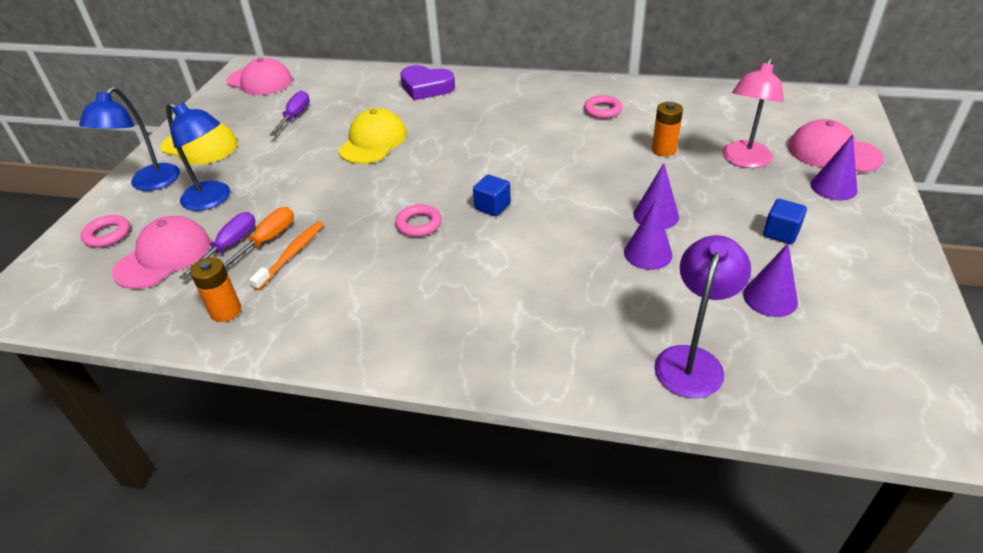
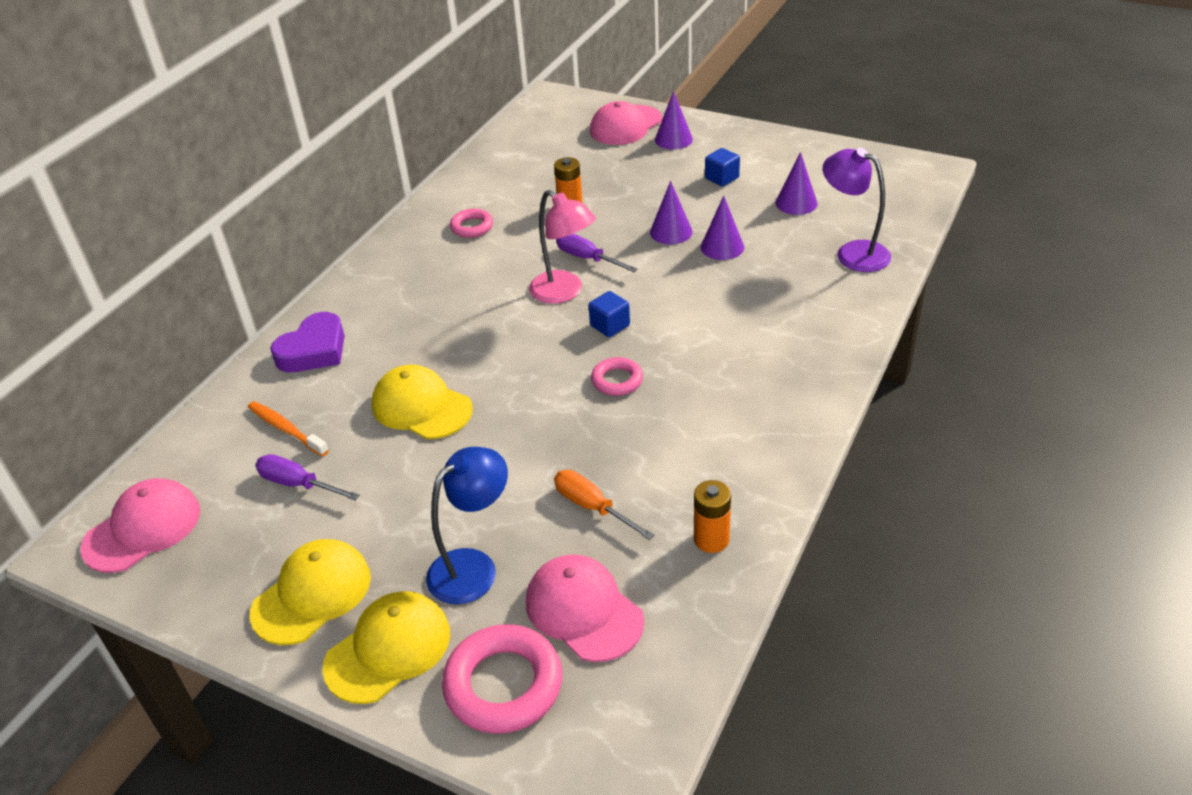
camera: 75 degrees left, 0 degrees up
(107, 235) = (503, 684): pink ring -> pink ring, size x1.78
(149, 184) = (388, 649): blue lamp -> yellow cap
(230, 246) = (589, 543): purple screwdriver -> purple screwdriver (587, 258)
(291, 254) = (629, 484): orange toothbrush -> orange toothbrush (286, 429)
(744, 161) = (613, 169): pink lamp -> pink lamp (564, 292)

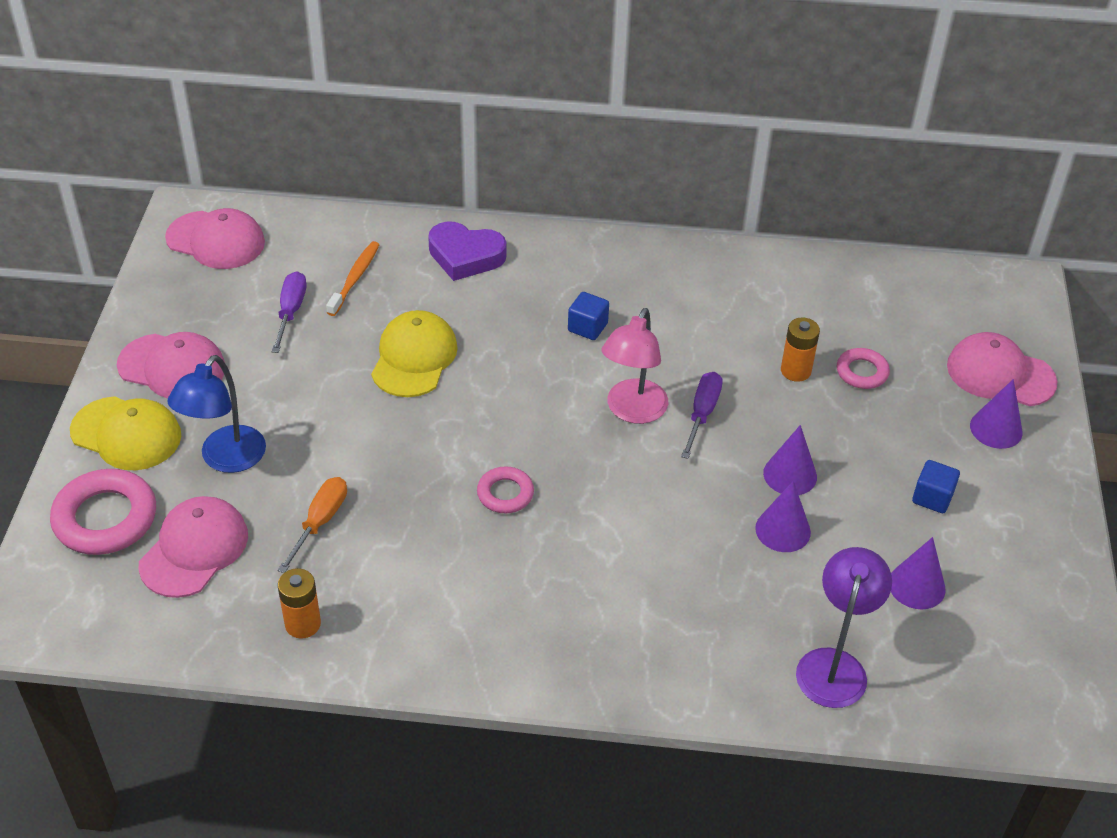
camera: 65 degrees right, 5 degrees up
(312, 594) = (172, 367): yellow cap -> pink cap
(472, 227) = (713, 301): pink ring -> pink ring (862, 372)
(473, 567) = (226, 459): blue lamp -> blue lamp turned 90 degrees clockwise
(610, 326) = (591, 464): blue cube -> blue cube (587, 327)

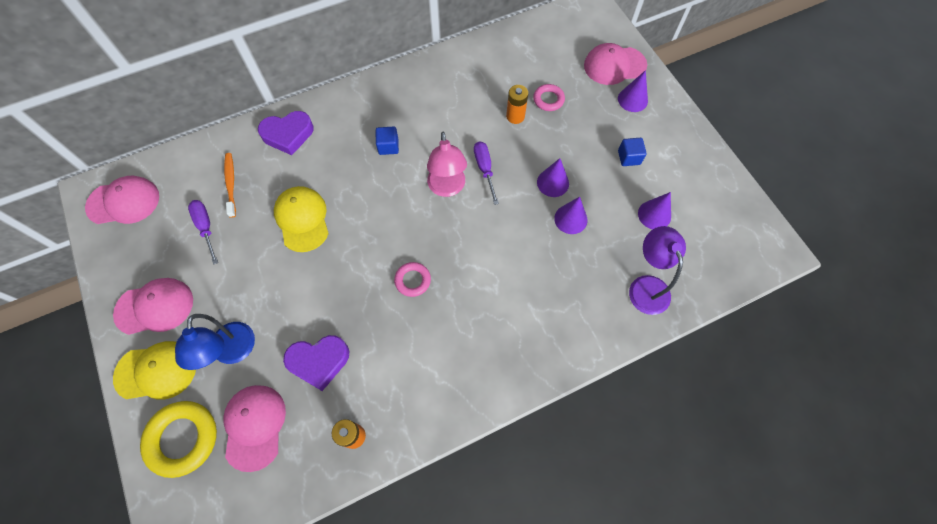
camera: 30 degrees left, 20 degrees up
(105, 518) = (183, 439): pink ring -> yellow ring
(320, 522) = (319, 361): orange screwdriver -> purple heart

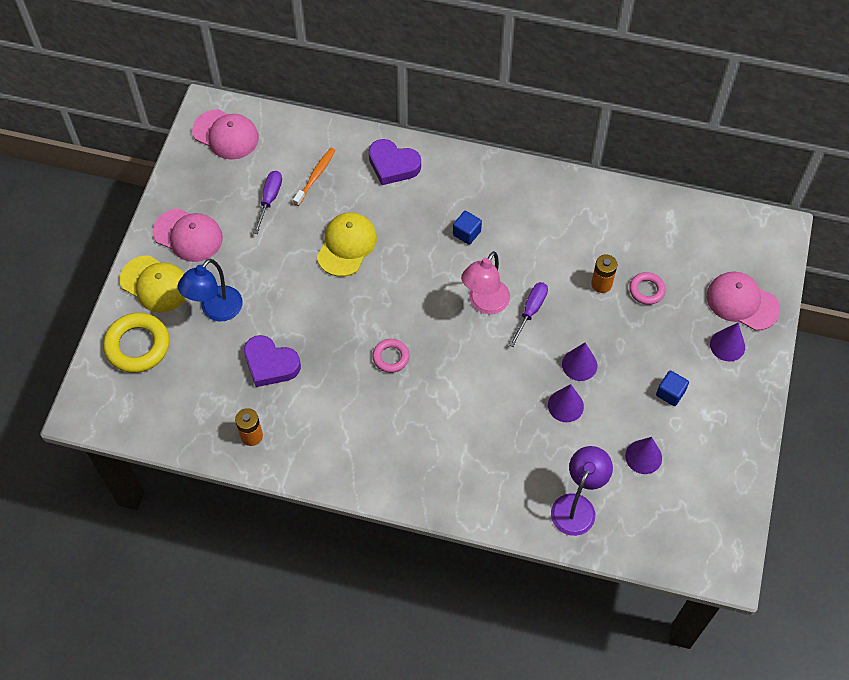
camera: 40 degrees right, 5 degrees down
(254, 426) = (190, 375): pink cap -> none

